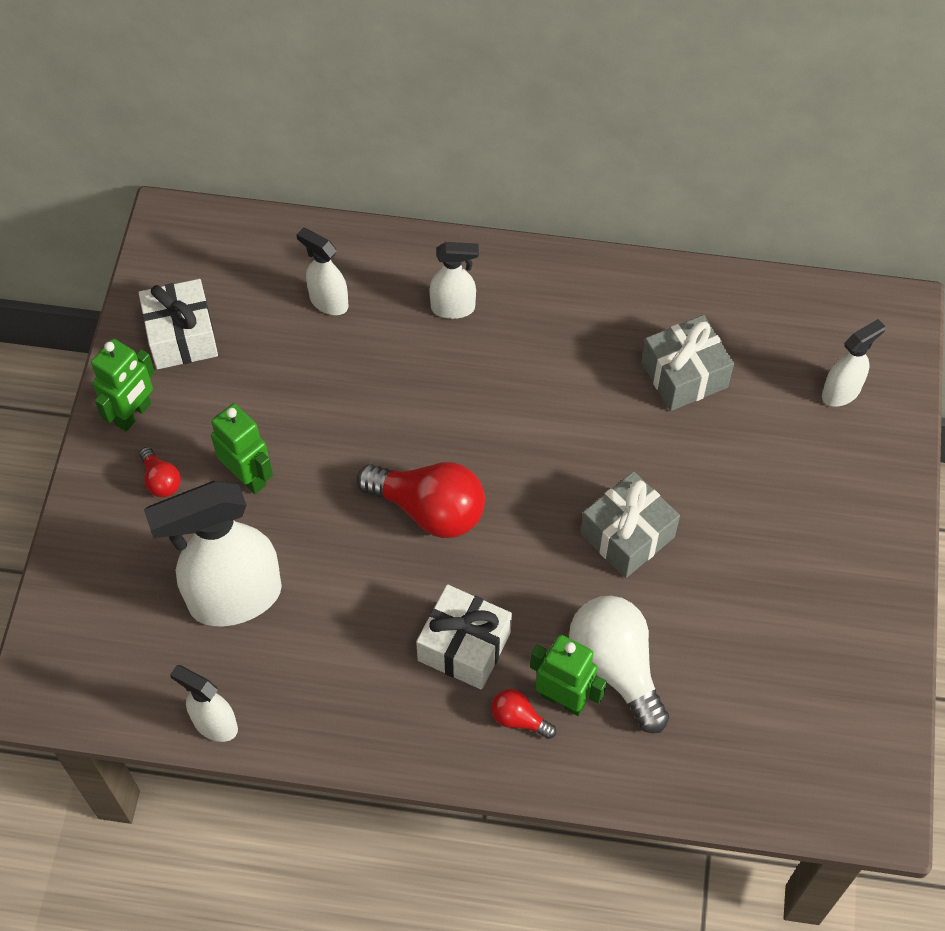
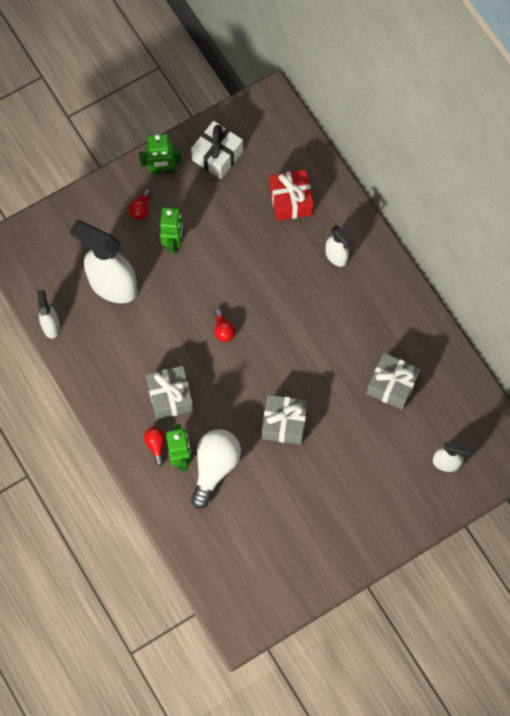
camera: 50 degrees right, 10 degrees up
(328, 302) = (290, 201): white spray bottle -> red gift
(429, 509) = (223, 329): red light bulb -> red light bulb, size x0.48
(464, 646) = (170, 396): white gift -> grey gift

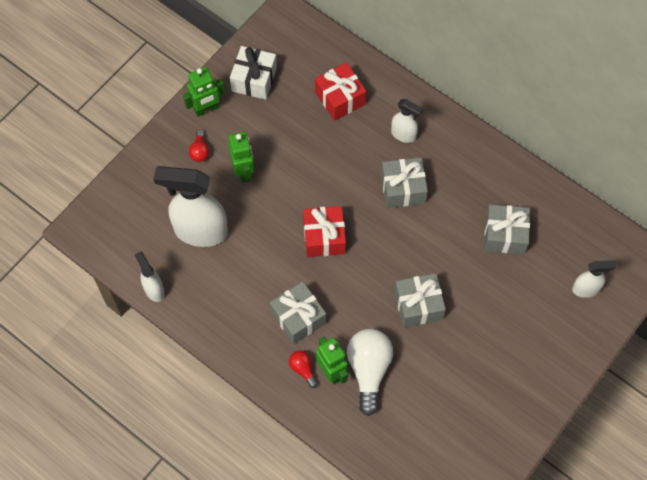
camera: 20 degrees left, 5 degrees down
(223, 329) = (324, 237): red light bulb -> red gift
(314, 308) = (403, 189): none -> grey gift

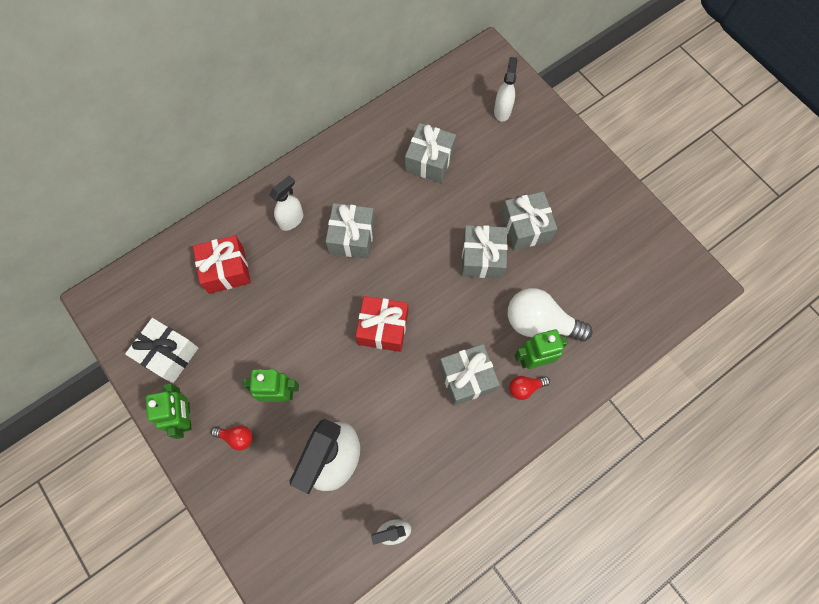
camera: 75 degrees left, 5 degrees up
(463, 338) = (525, 227): none -> grey gift

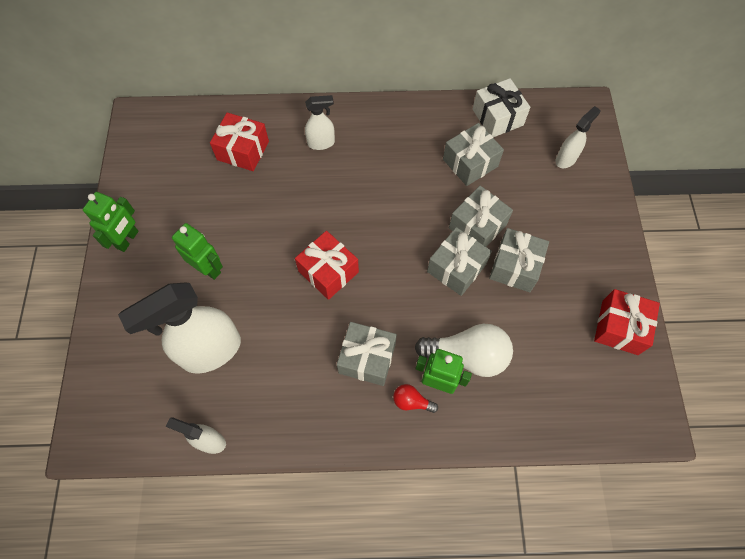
camera: 35 degrees right, 5 degrees down
(168, 354) = (153, 185): white gift -> white gift (497, 117)
(236, 437) = (151, 280): red light bulb -> none
(352, 237) = (359, 185): grey gift -> grey gift (477, 226)
(540, 323) = (467, 355): white light bulb -> white light bulb turned 135 degrees clockwise
(632, 226) = (619, 327): none -> red gift

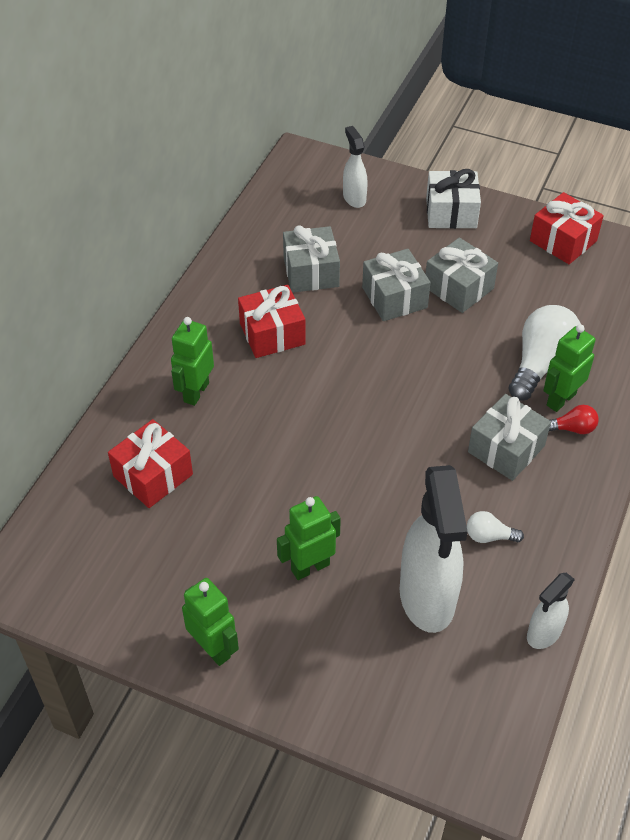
camera: 65 degrees left, 15 degrees down
(280, 374) = (489, 536): none -> white light bulb
(321, 143) = (196, 392): white spray bottle -> green robot
(328, 271) = (380, 446): red gift -> red gift (272, 334)
(412, 401) = (572, 428): red light bulb -> red light bulb turned 135 degrees counterclockwise
(456, 268) = (435, 334): grey gift -> none
(497, 117) = (266, 227): white gift -> white gift (451, 212)

